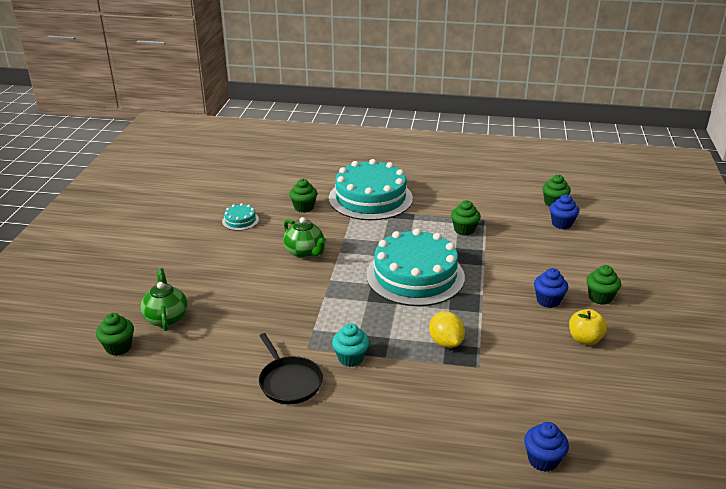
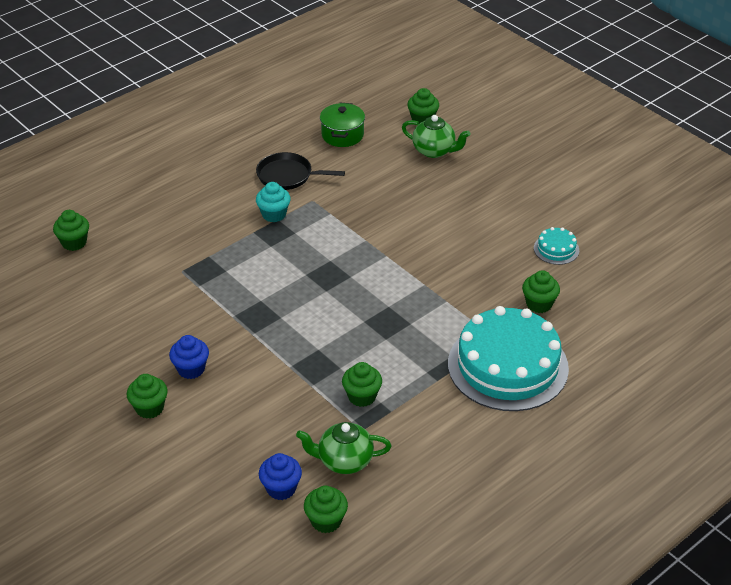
camera: 130 degrees right, 10 degrees up
(189, 383) = (342, 135): none -> green pot
(305, 252) = (448, 262): green teapot -> green teapot (344, 461)
(415, 275) = (329, 309): turquoise cake -> none
(445, 342) = (226, 271): yellow lemon -> none
(543, 460) = (74, 242): blue cupcake -> green cupcake
(585, 339) = (125, 352): yellow apple -> none

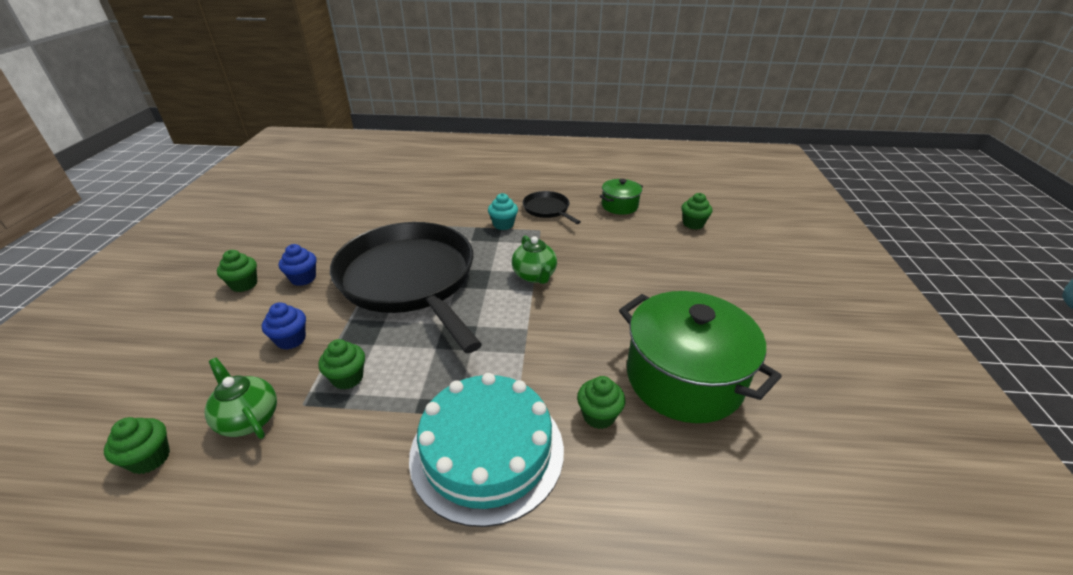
camera: 45 degrees right, 5 degrees down
(74, 242) = (383, 182): green cupcake -> none
(281, 310) = (409, 280): none -> black pan
(281, 488) = (185, 401): blue cupcake -> blue cupcake (291, 339)
(434, 151) = (674, 246): green teapot -> green teapot (534, 276)
(556, 249) = (684, 378): turquoise cake -> green pot

